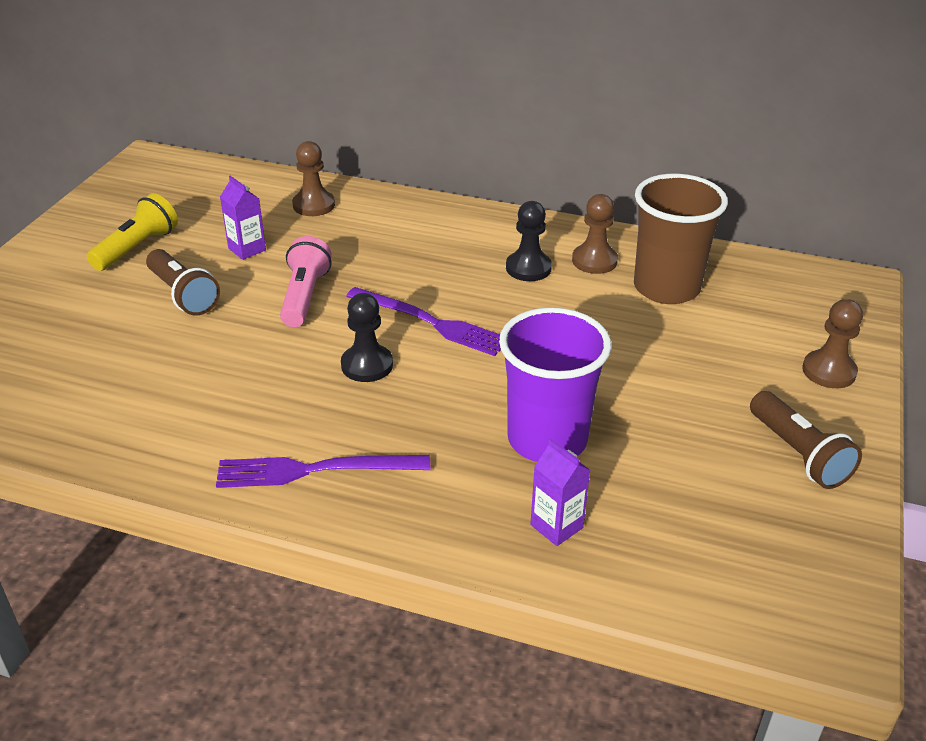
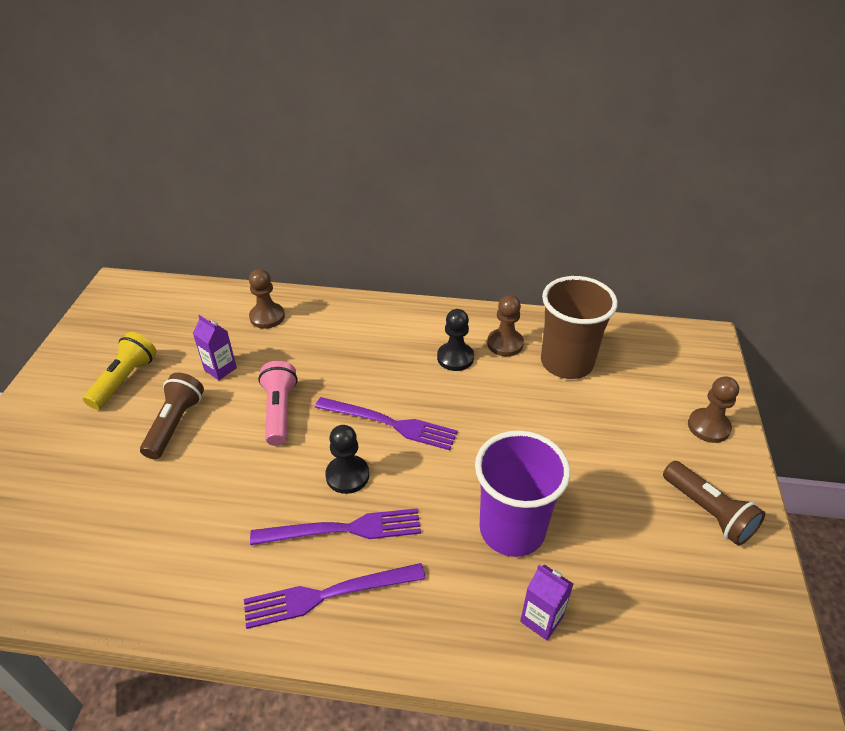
camera: 10 degrees left, 5 degrees up
(183, 295) = (175, 424): brown flashlight -> brown flashlight turned 120 degrees counterclockwise
(348, 414) = (343, 529): none -> purple fork

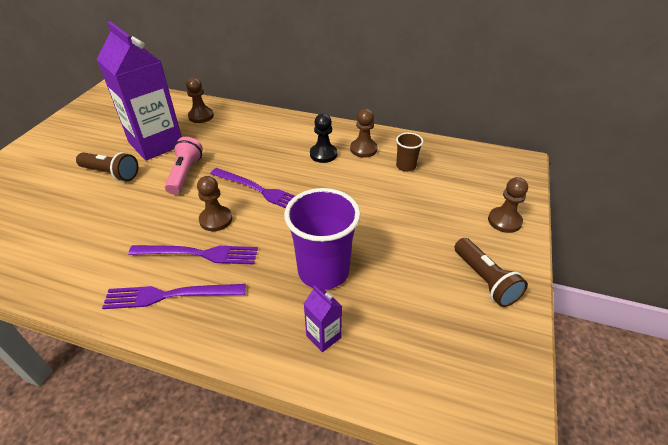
camera: 10 degrees right, 0 degrees up
(124, 380) = (90, 143): yellow flashlight -> none
(175, 424) = (111, 173): brown flashlight -> brown flashlight turned 90 degrees clockwise
(220, 369) = (156, 144): purple carton -> purple carton, size x2.47
(347, 475) = (216, 219): black pawn -> brown pawn
(566, 363) = (406, 166): brown cup -> brown cup, size x0.49

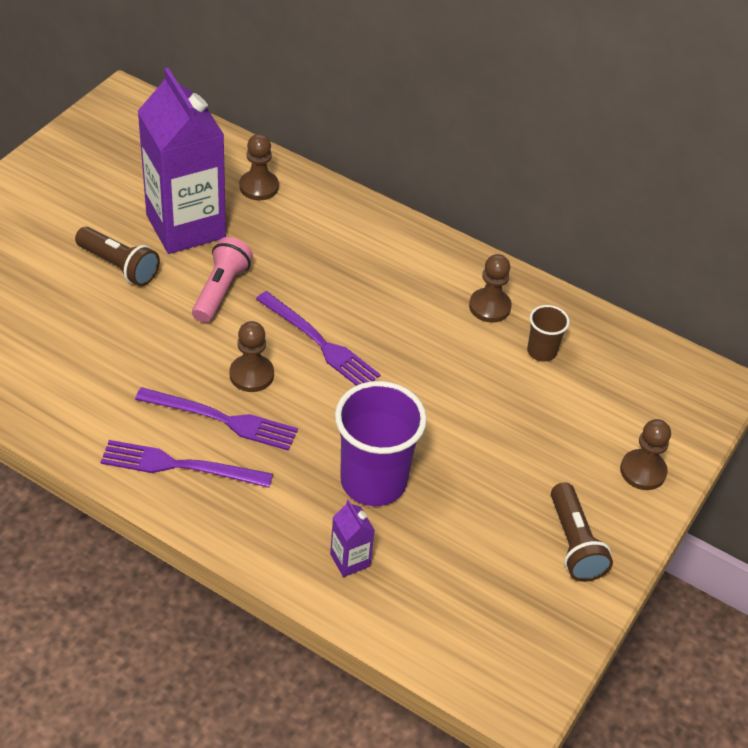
camera: 10 degrees right, 5 degrees up
(323, 154) = (426, 302): black pawn -> none

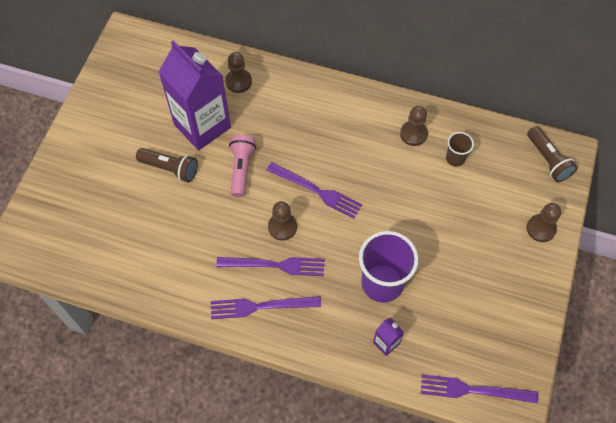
camera: 10 degrees left, 15 degrees up
(463, 658) = (473, 390): none -> purple fork
(574, 543) = (515, 292): brown flashlight -> brown flashlight (548, 160)

